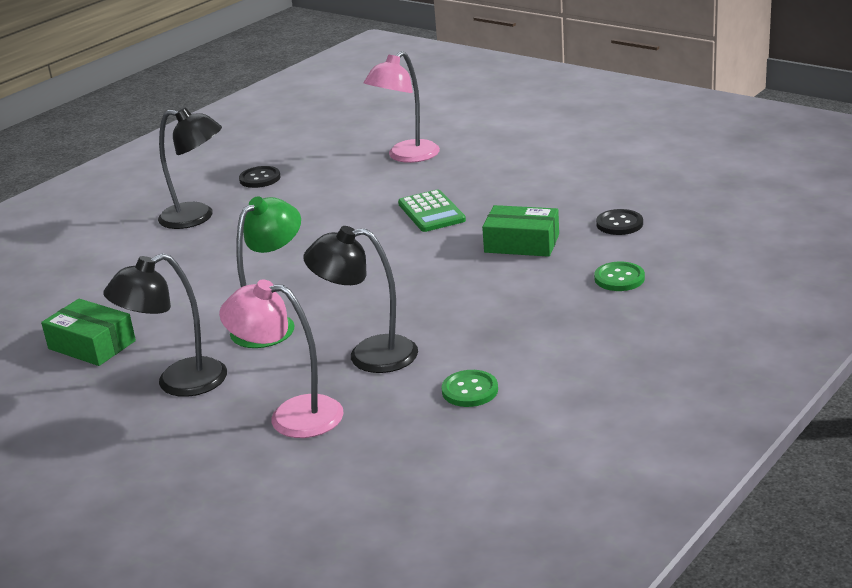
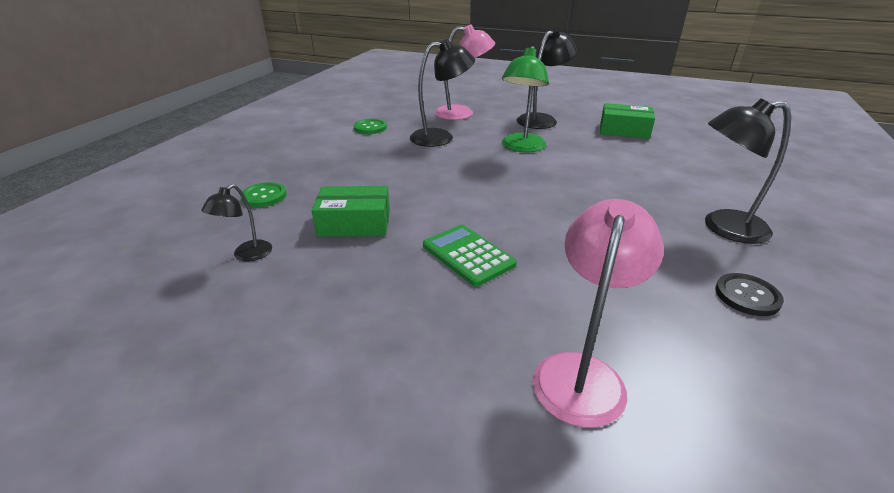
camera: 160 degrees right, 5 degrees up
(619, 224) = (247, 255): black button -> black lamp

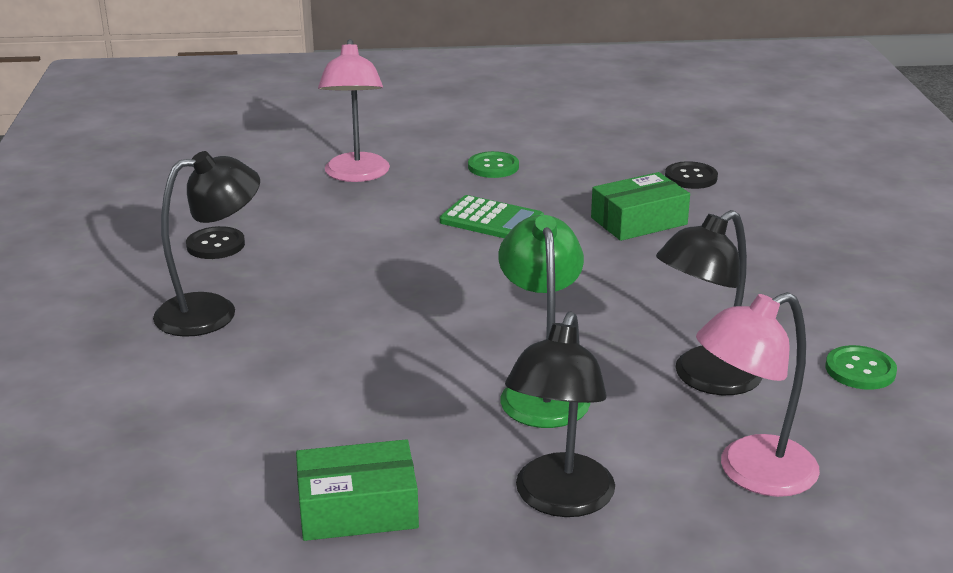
camera: 155 degrees right, 5 degrees down
(247, 255) = (691, 177): black lamp -> black button
(264, 196) = (783, 223): green button -> green button (493, 167)

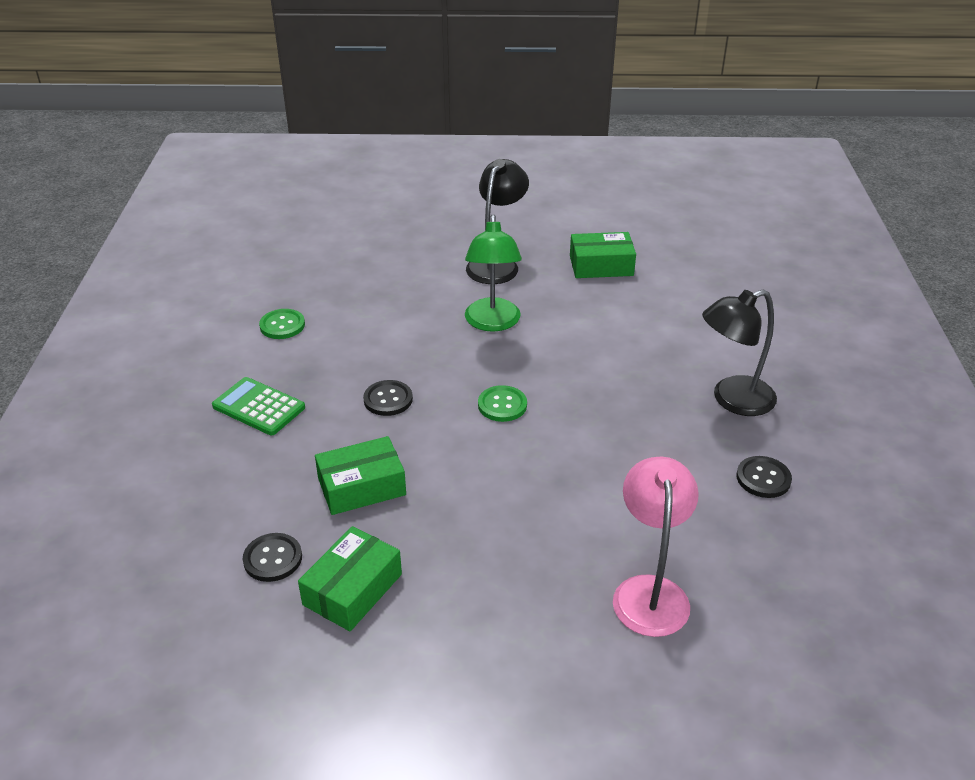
camera: 175 degrees left, 10 degrees up
(491, 220) = (503, 498): green calculator -> green calculator (259, 407)
(493, 167) = (489, 598): green button -> green button (502, 405)
(610, 166) = (352, 589): none -> green box
(651, 291) = (388, 399): none -> black button
(705, 379) = (386, 325): black lamp -> none
(751, 473) = (390, 271): pink lamp -> none

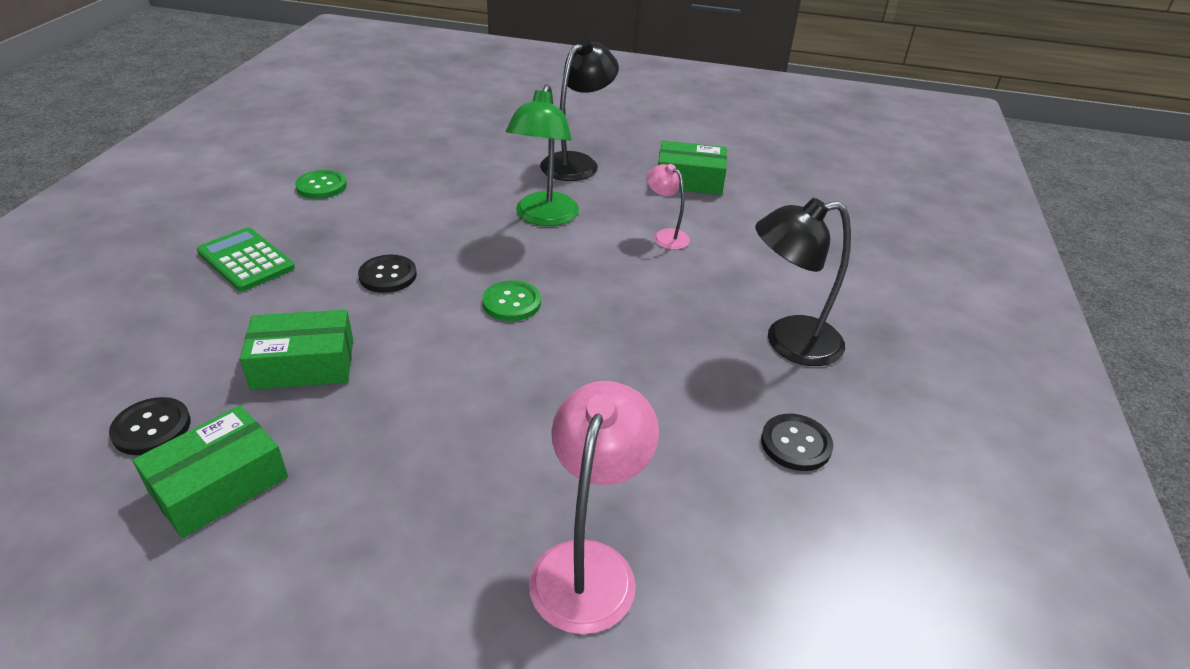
camera: 10 degrees right, 0 degrees up
(601, 323) = (665, 236): none -> pink lamp

